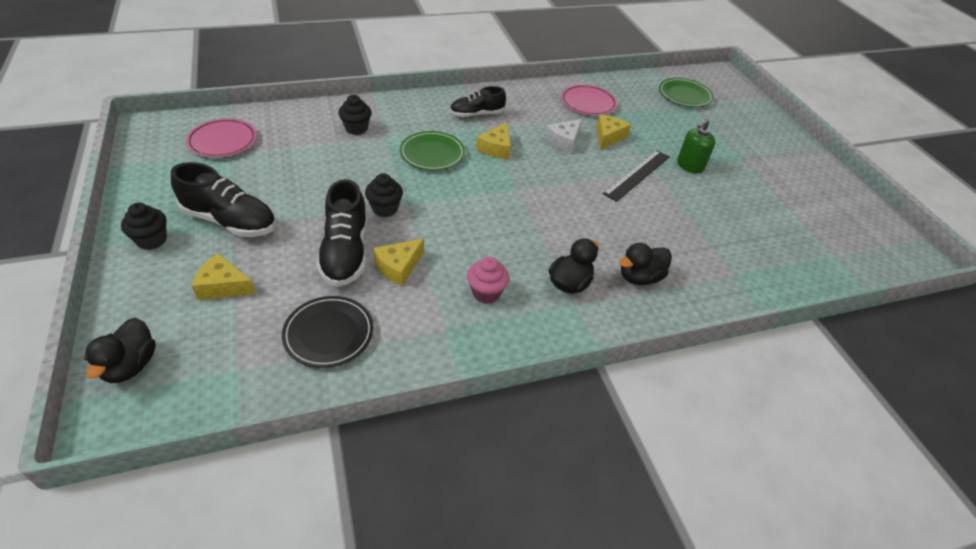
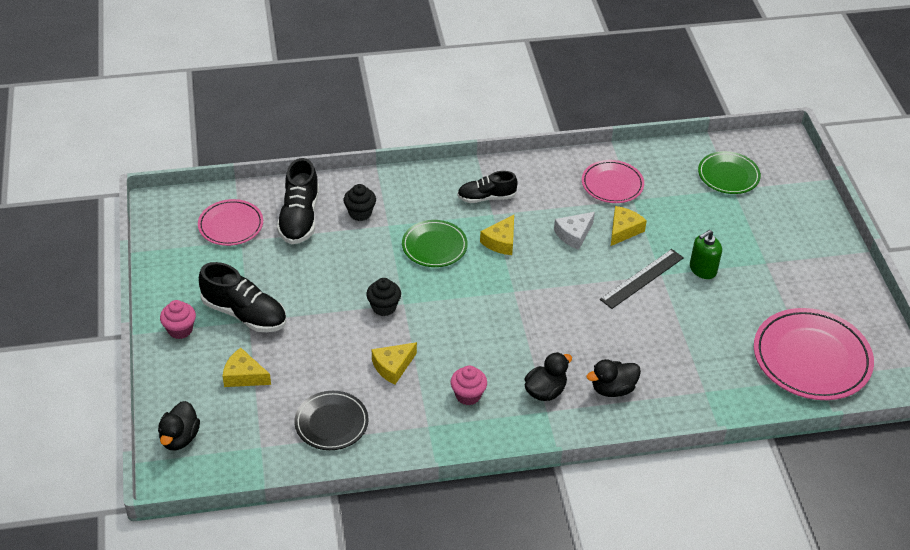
camera: 10 degrees right, 0 degrees up
(152, 240) = (180, 330): black cupcake -> pink cupcake
(346, 252) = (347, 350): black shoe -> black shoe (299, 218)
(821, 238) = (811, 358): none -> pink plate

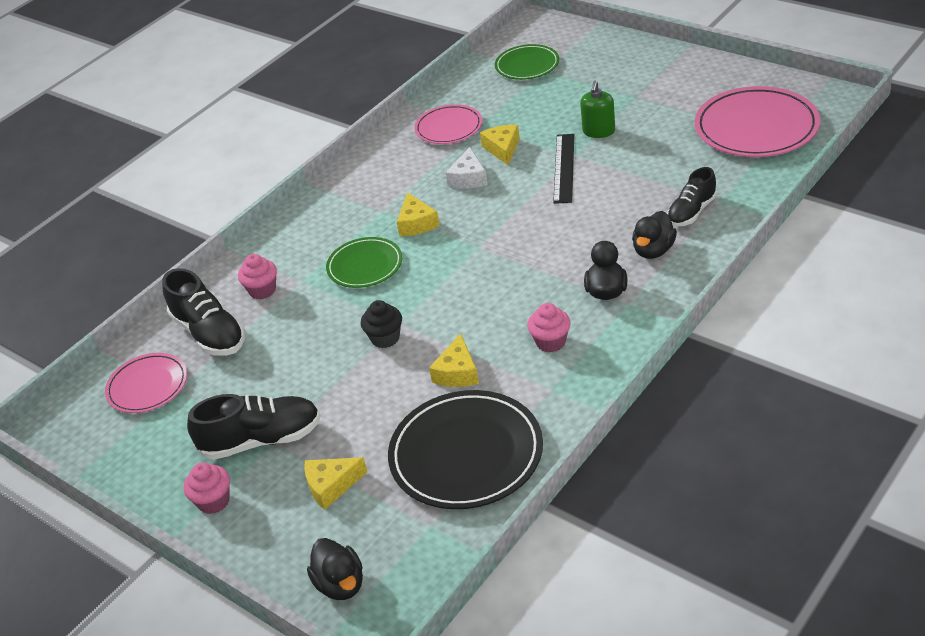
camera: 35 degrees left, 5 degrees down
(331, 423) = (466, 454): black plate -> black plate, size x1.69
(360, 213) = (262, 290): black cupcake -> pink cupcake
(486, 197) = (359, 204): black shoe -> black shoe (692, 212)

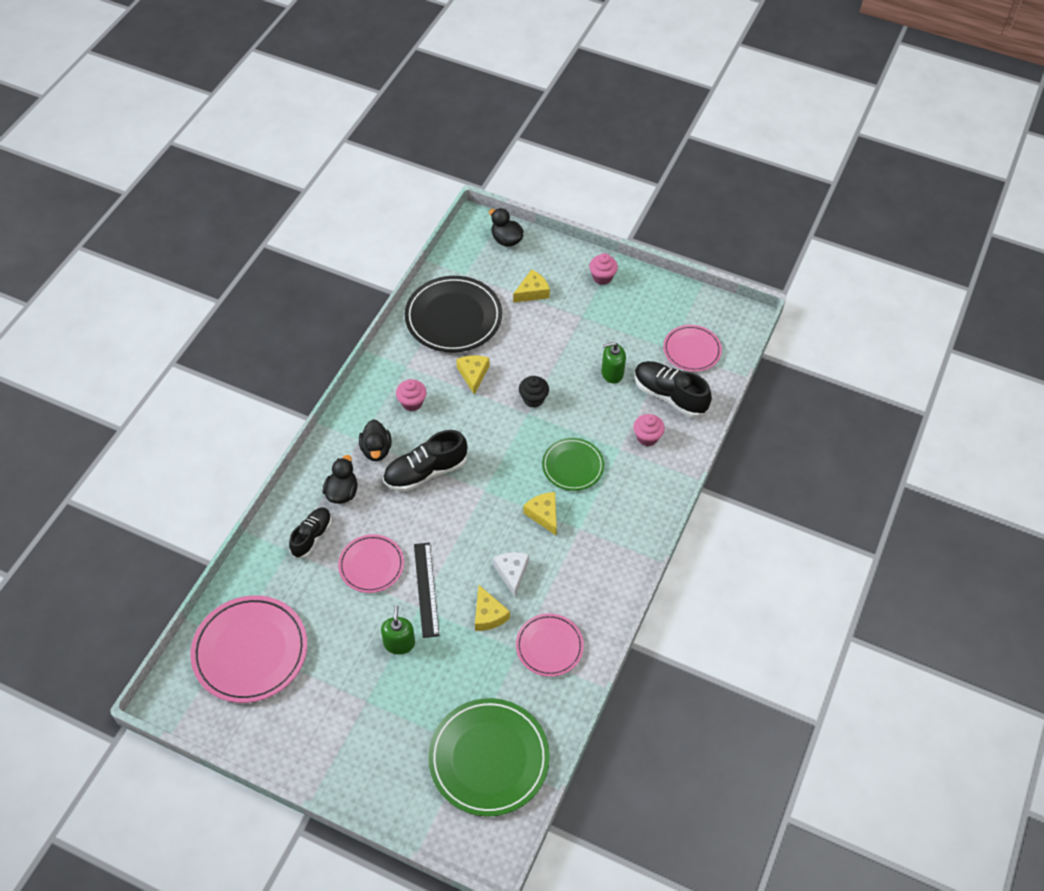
camera: 160 degrees right, 15 degrees up
(261, 440) = (590, 317): black shoe -> black shoe (425, 472)
(268, 364) = (612, 373): none -> green soap dispenser
(527, 65) = (489, 758): green plate -> green plate, size x1.69
(622, 187) = (371, 565): none -> pink plate

